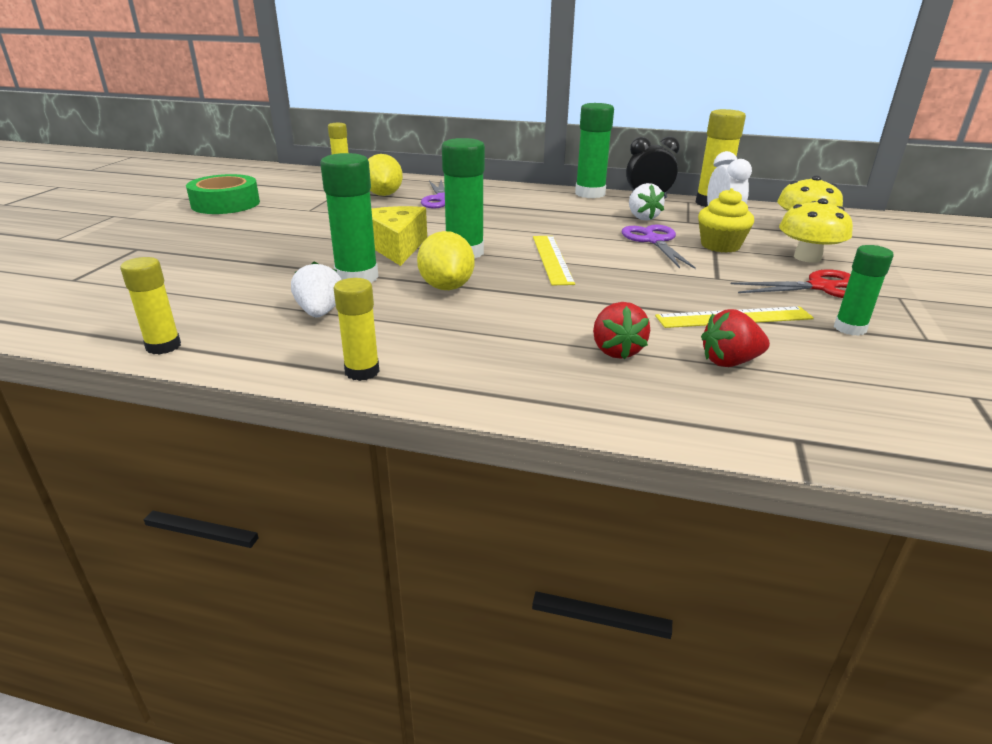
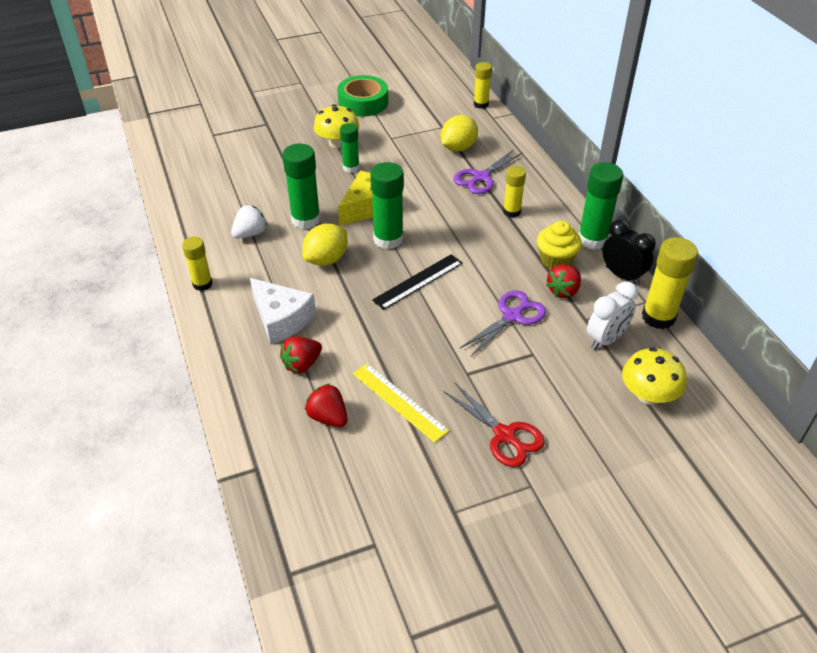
camera: 55 degrees right, 15 degrees up
(163, 346) = (175, 210): yellow glue stick -> yellow glue stick (511, 211)
(515, 340) = (281, 319): none -> white cheese
(552, 259) = (418, 281): yellow ruler -> black ruler
(642, 217) = (563, 291): white strawberry -> red strawberry
(720, 245) = (542, 355): yellow cupcake -> yellow cupcake (556, 259)
(807, 257) = (570, 413): yellow mushroom -> yellow mushroom (337, 143)
(849, 328) = (435, 465): green glue stick -> green glue stick (351, 167)

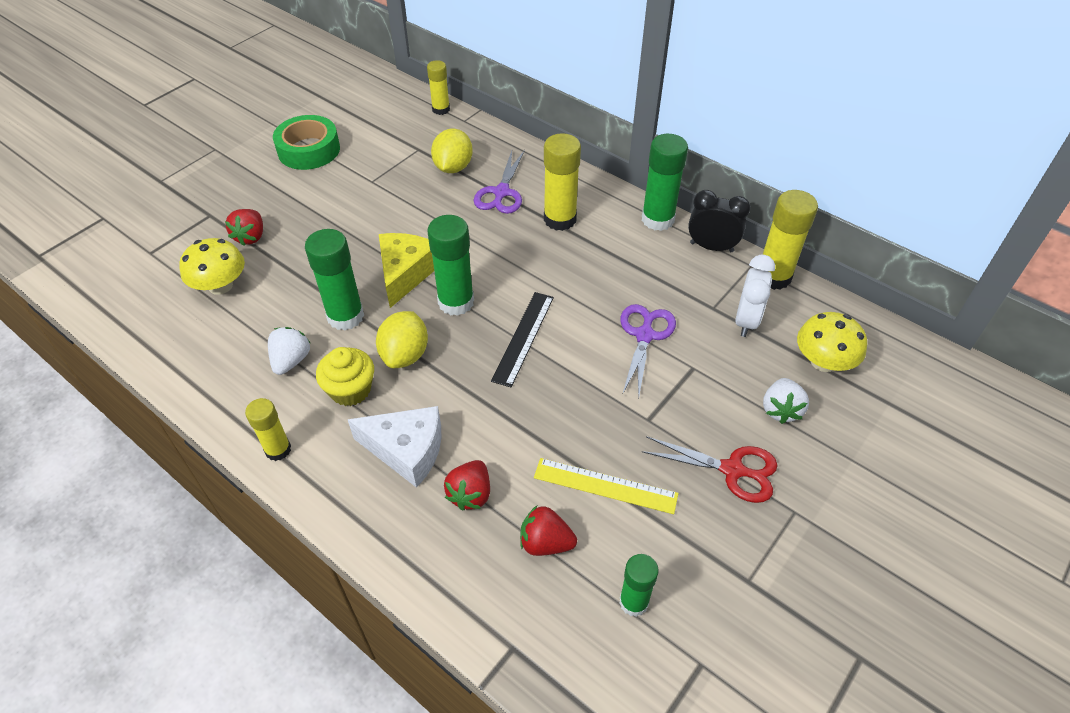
camera: 30 degrees left, 5 degrees up
(337, 143) = (314, 208): yellow mushroom -> yellow mushroom (220, 285)
(351, 167) = (352, 233): green glue stick -> green glue stick (633, 602)
(511, 211) = (560, 219): yellow glue stick -> yellow glue stick, size x1.62
(556, 259) = (640, 255): yellow cupcake -> yellow cupcake (350, 390)
(563, 291) = (671, 286): red strawberry -> red strawberry (251, 237)
(580, 412) = (780, 410): none -> white strawberry

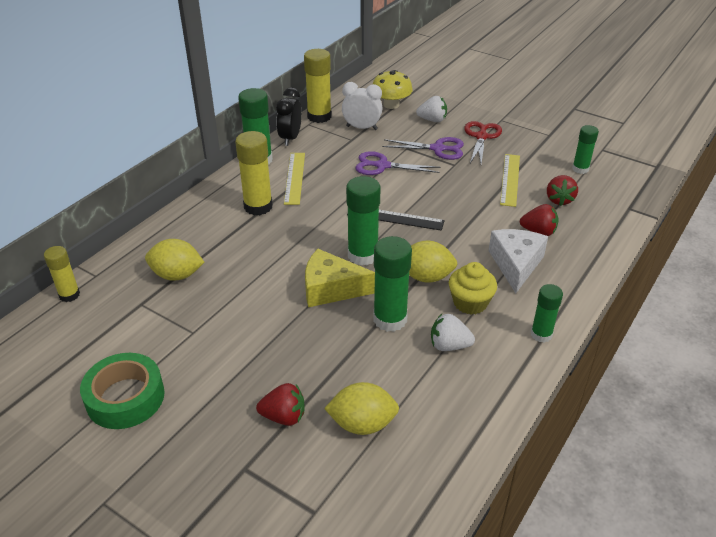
camera: 95 degrees left, 10 degrees down
(220, 285) = (362, 424): yellow mushroom -> yellow lemon
(278, 450) = (541, 334): yellow glue stick -> green glue stick
(501, 192) = (219, 241): purple scissors -> purple scissors (437, 149)
(617, 249) = (295, 178): none -> yellow ruler

